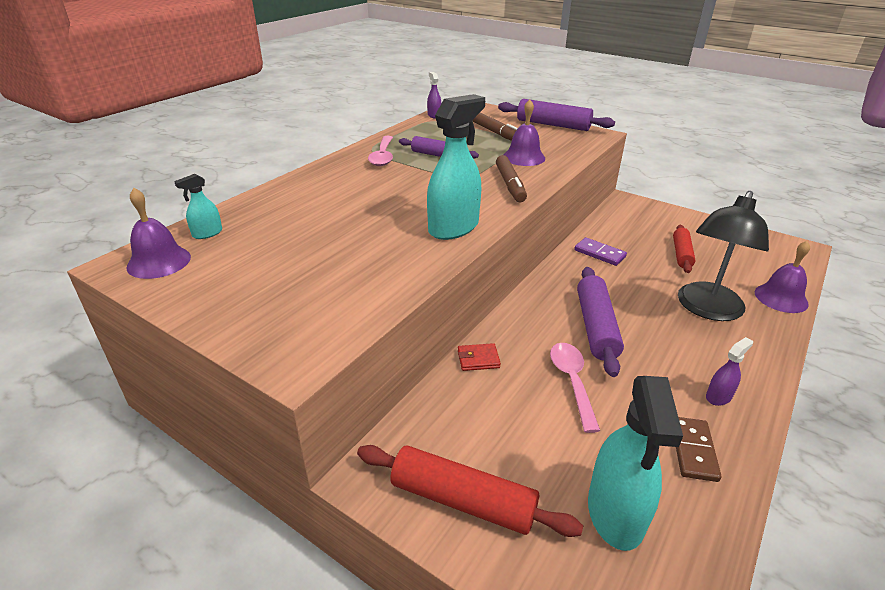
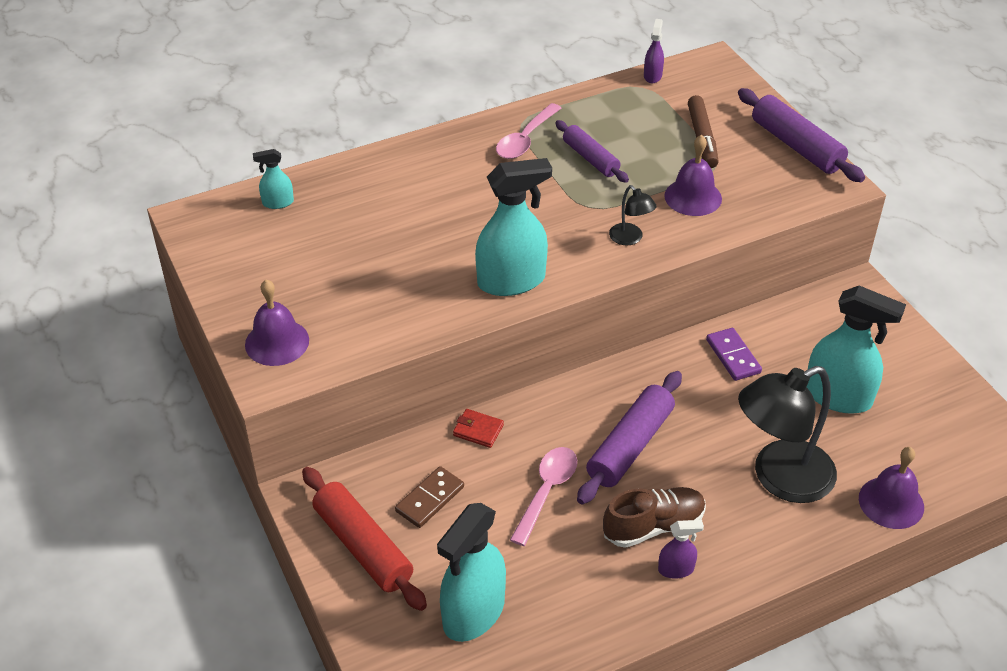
camera: 30 degrees right, 10 degrees up
(159, 262) = (221, 225): purple bell -> purple bell (277, 342)
(510, 185) = (630, 239): brown marker -> black lamp
(670, 373) = (653, 526): none -> brown shoe
(681, 254) = (838, 397): red rolling pin -> turquoise spray bottle
(693, 450) = (593, 601): brown domino -> brown domino (429, 499)

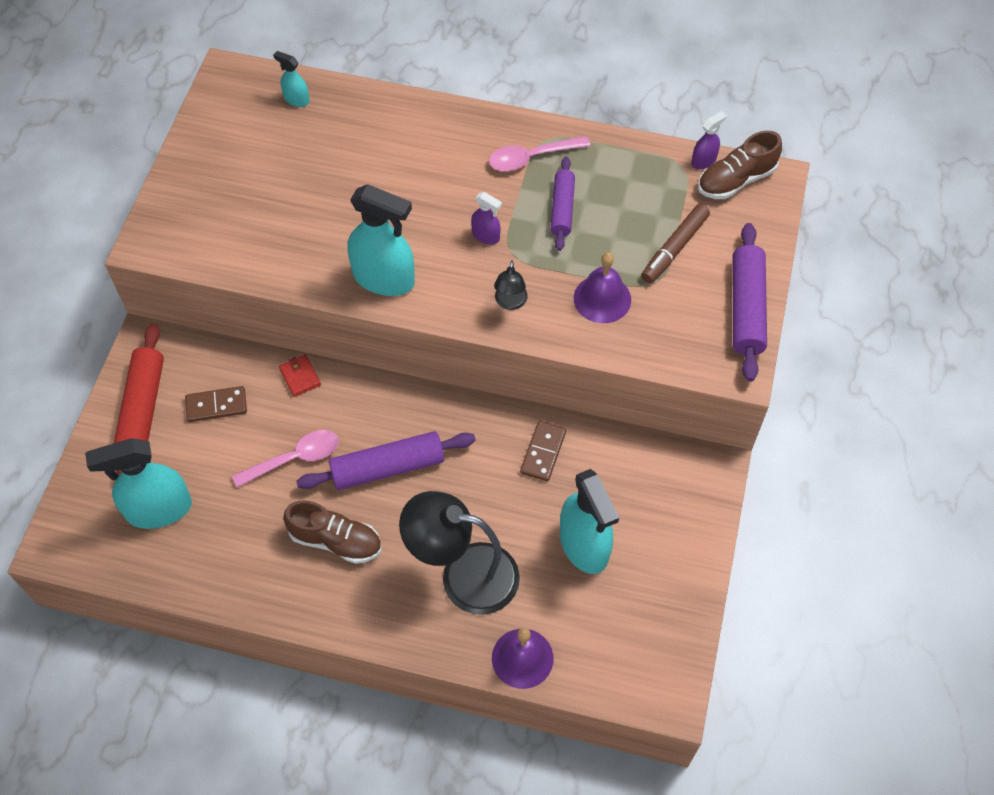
camera: 40 degrees right, 15 degrees up
(277, 342) = (181, 218): purple bell -> none
(676, 569) = (315, 584): purple spray bottle -> purple spray bottle (486, 236)
(689, 75) = (736, 180): none -> brown shoe
(733, 356) = (543, 452): purple domino -> brown domino

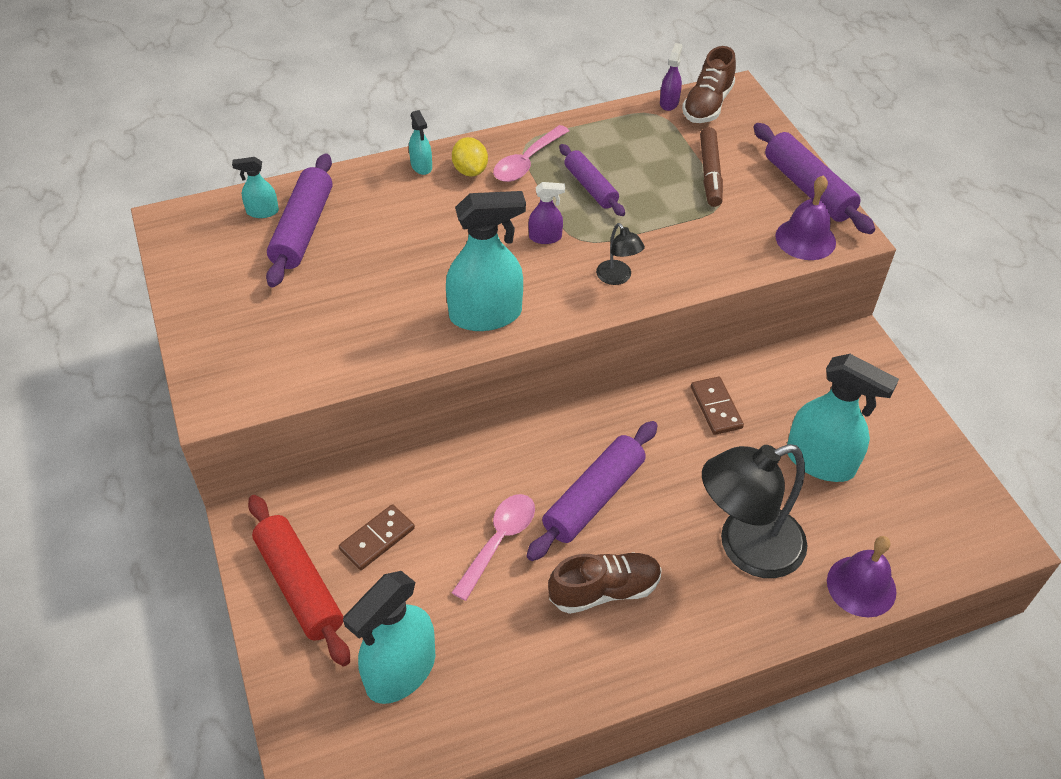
camera: 35 degrees left, 10 degrees down
(300, 377) = (439, 467): red wallet -> none
(313, 131) = (303, 229): none -> purple rolling pin
(445, 119) = (421, 166): none -> turquoise spray bottle
(479, 143) = (470, 170): none -> yellow lemon
(602, 298) = (690, 237): purple bell -> purple bell (805, 239)

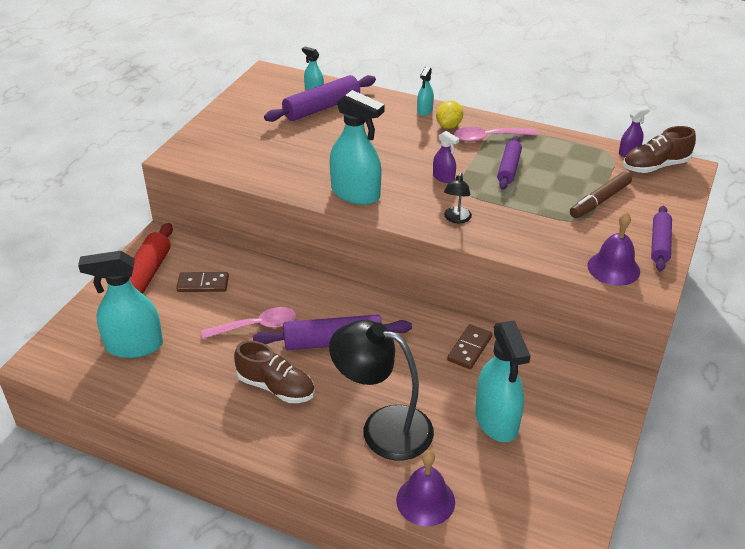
camera: 45 degrees right, 10 degrees down
(808, 188) = (659, 244): purple rolling pin -> purple rolling pin, size x0.65

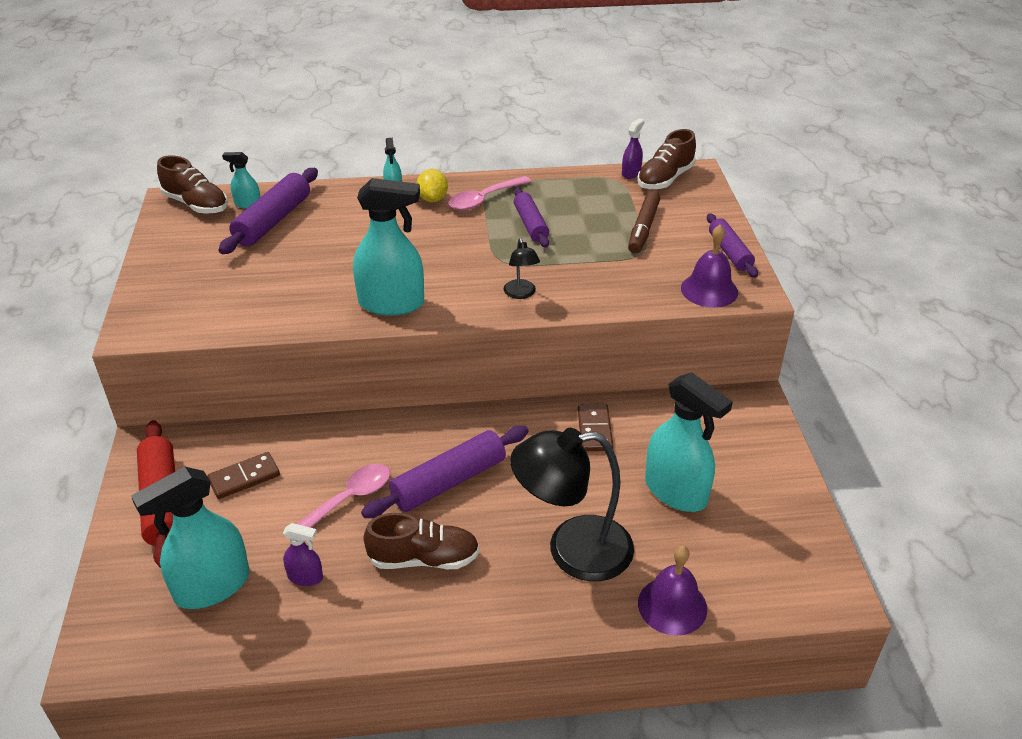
camera: 30 degrees left, 0 degrees up
(280, 81) = (196, 204): none -> brown shoe
(443, 177) = (472, 255): purple spray bottle -> purple spray bottle (305, 577)

